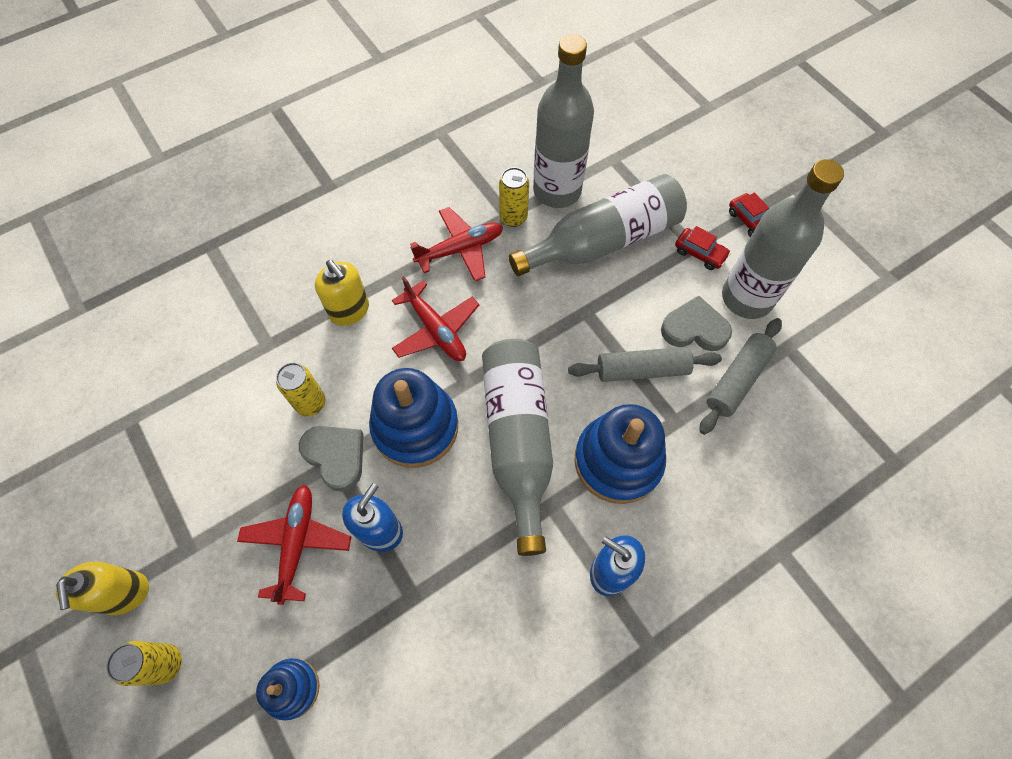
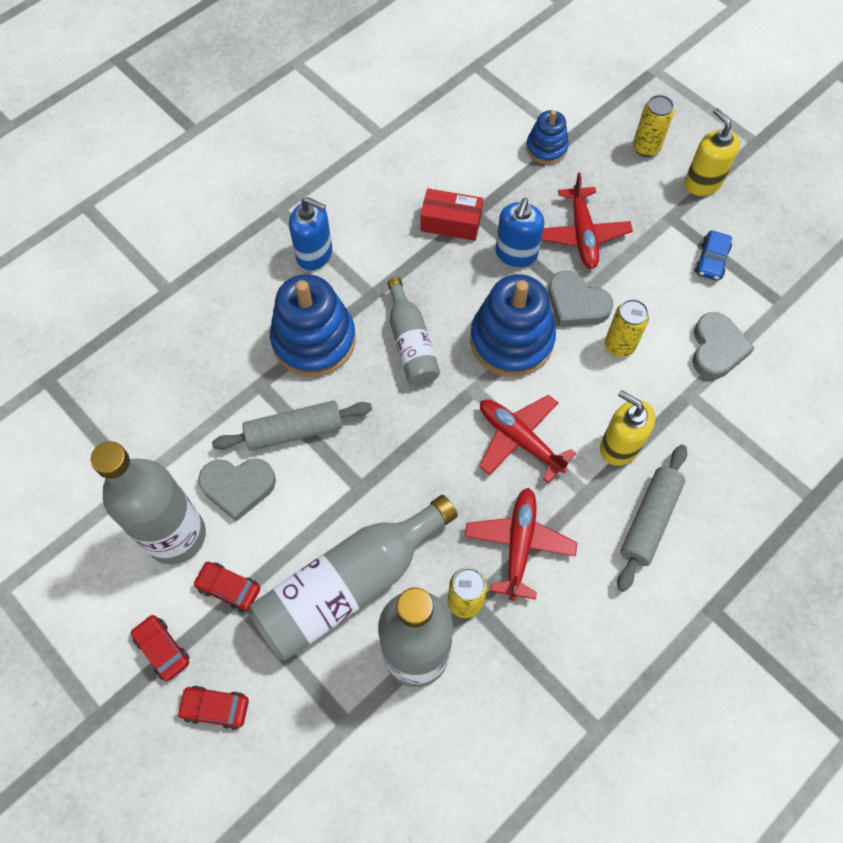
camera: 170 degrees right, 0 degrees up
(172, 483) = (711, 260): none -> blue car
(219, 384) = (716, 349): none -> grey heart
(443, 588) = (451, 222): none -> red box
(460, 249) = (519, 544): red plane -> red plane turned 135 degrees clockwise
(518, 440) = (411, 343): grey bottle -> grey bottle, size x0.59
(707, 181) = (215, 708): none -> red car
(737, 380) = (194, 437): grey rolling pin -> grey rolling pin (649, 520)

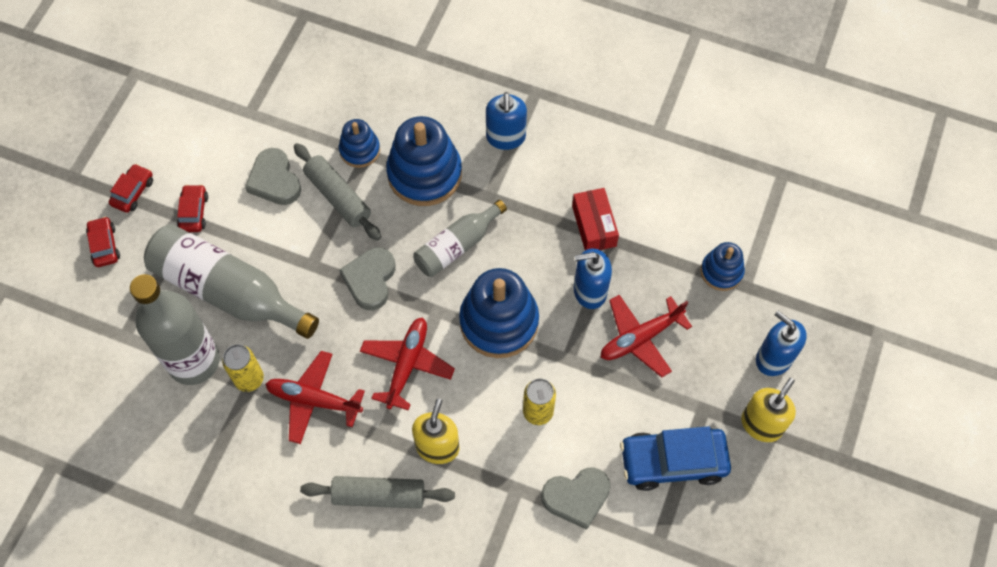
camera: 65 degrees right, 0 degrees up
(176, 536) = (219, 159): grey bottle -> none
(251, 389) = (360, 150): none -> blue stacking toy
(519, 544) = (313, 400): red plane -> red plane turned 150 degrees counterclockwise
(576, 304) = (563, 360): grey heart -> grey heart (370, 280)
(646, 148) = (773, 358): yellow can -> blue soap dispenser
(711, 260) = (673, 461): blue car -> blue car, size x1.89

